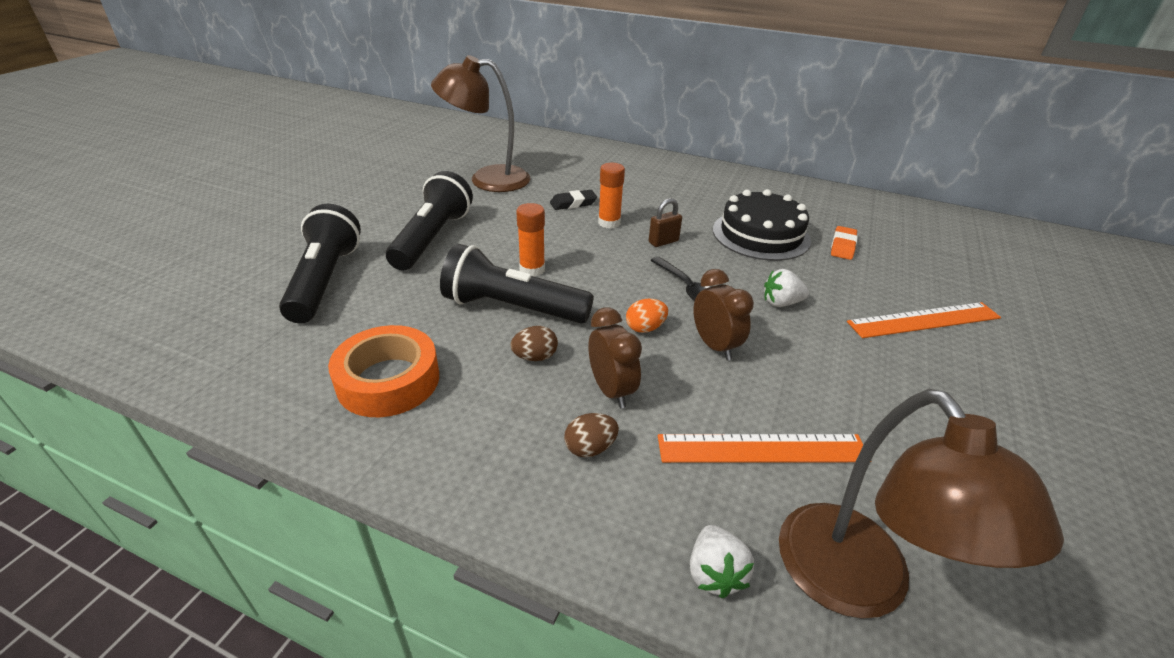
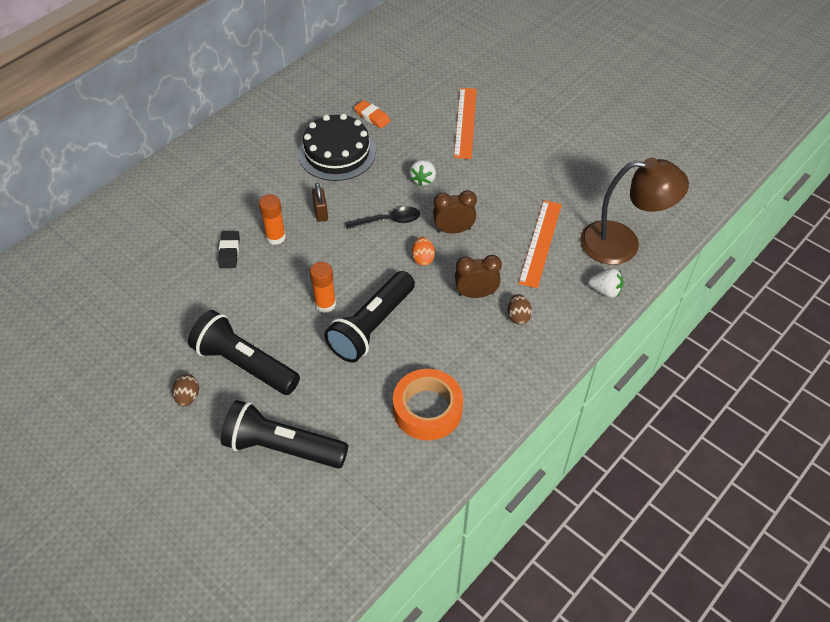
camera: 70 degrees left, 15 degrees up
(487, 179) = (145, 305): brown lamp -> none
(535, 357) = (431, 325): brown egg -> brown egg (188, 397)

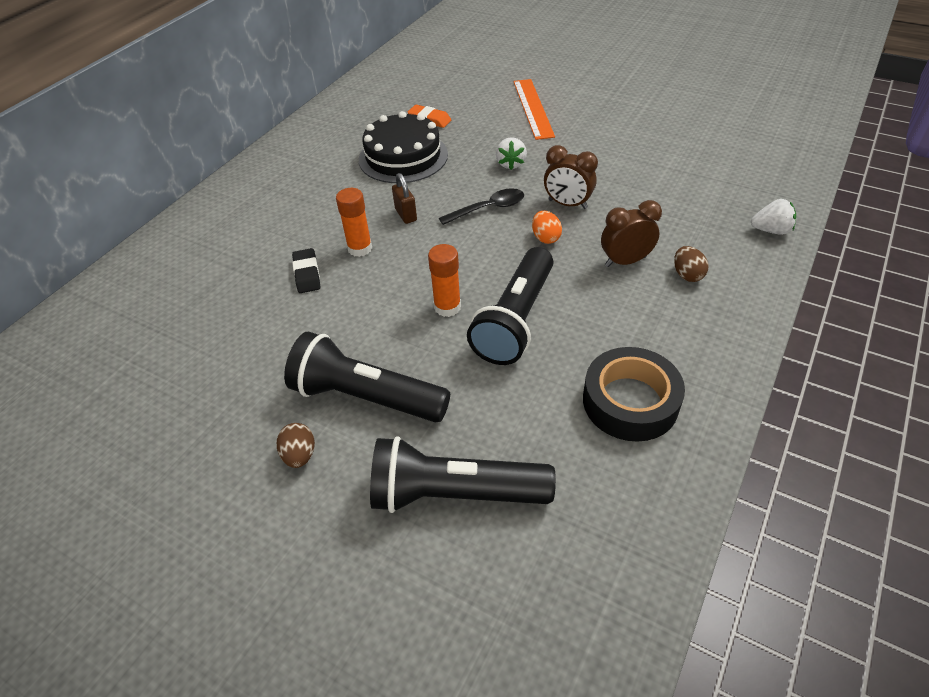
camera: 10 degrees left, 5 degrees down
(427, 409) = (630, 401): orange tape -> black tape
(453, 230) = (567, 204): brown clock -> brown clock turned 135 degrees counterclockwise
(540, 243) = (671, 198): orange ruler -> none
(622, 244) = (761, 183): brown lamp -> none

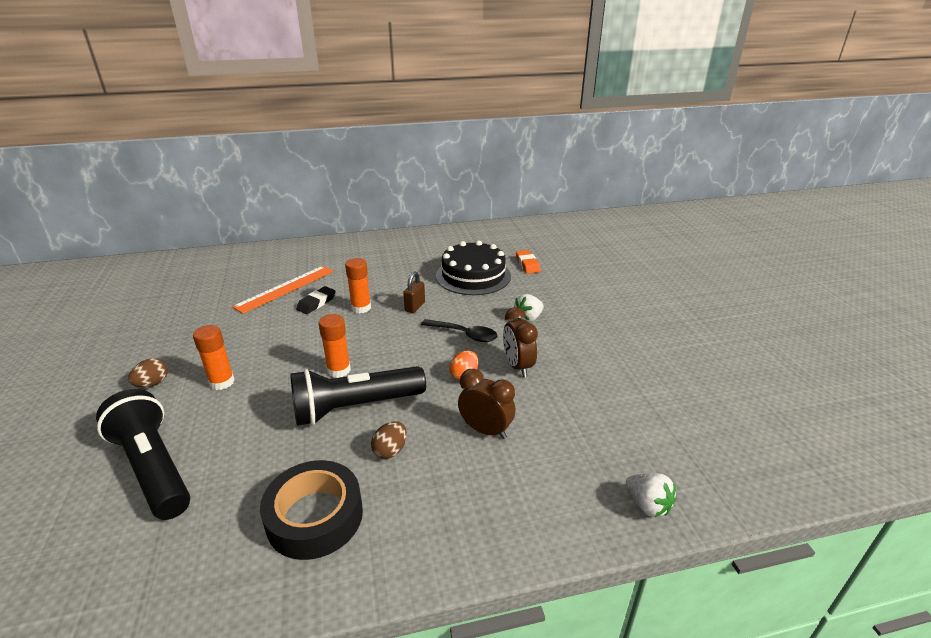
camera: 45 degrees right, 15 degrees down
(366, 397) = (222, 382): black flashlight -> orange glue stick
(533, 108) = (609, 294): orange ruler -> orange ruler (285, 288)
(687, 275) = (511, 476): brown egg -> brown egg (390, 450)

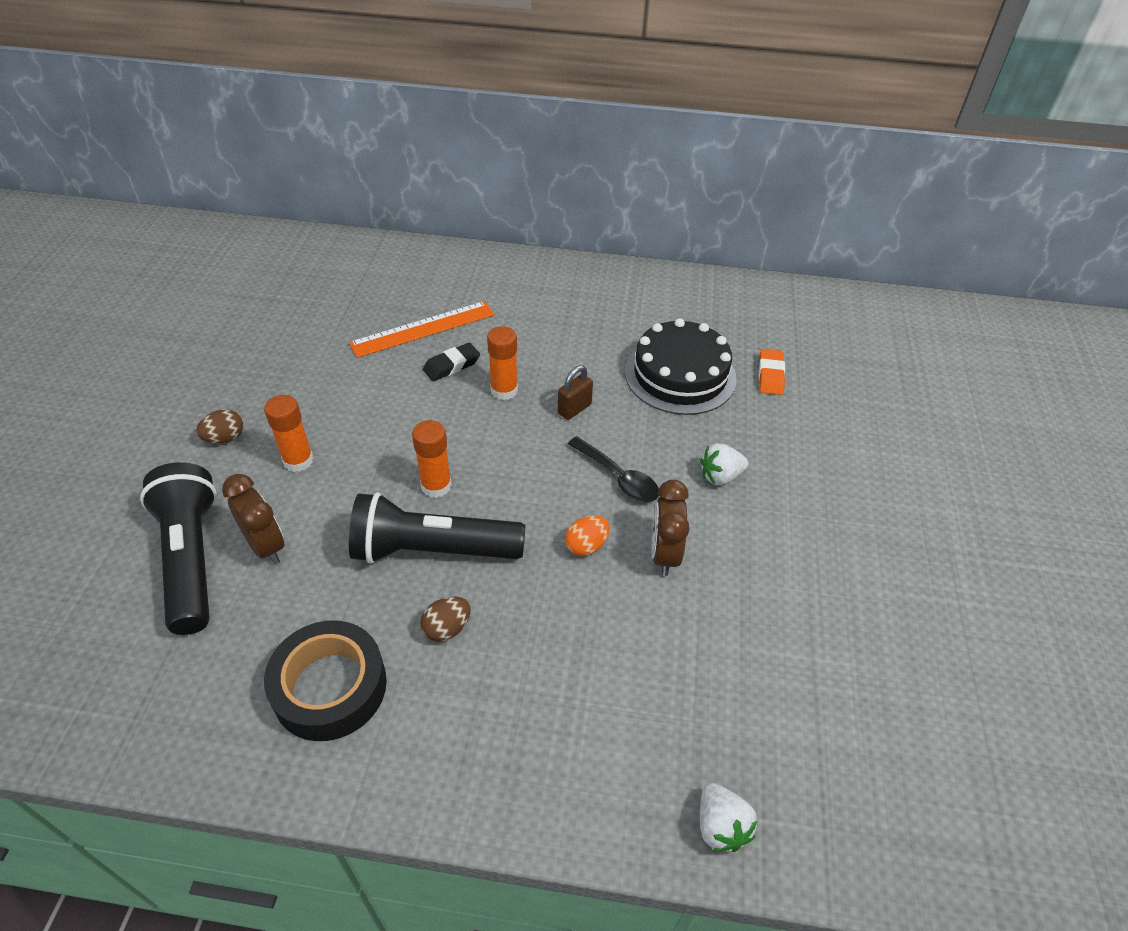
camera: 20 degrees right, 15 degrees up
(485, 430) = (573, 640): brown clock -> brown clock (266, 546)

